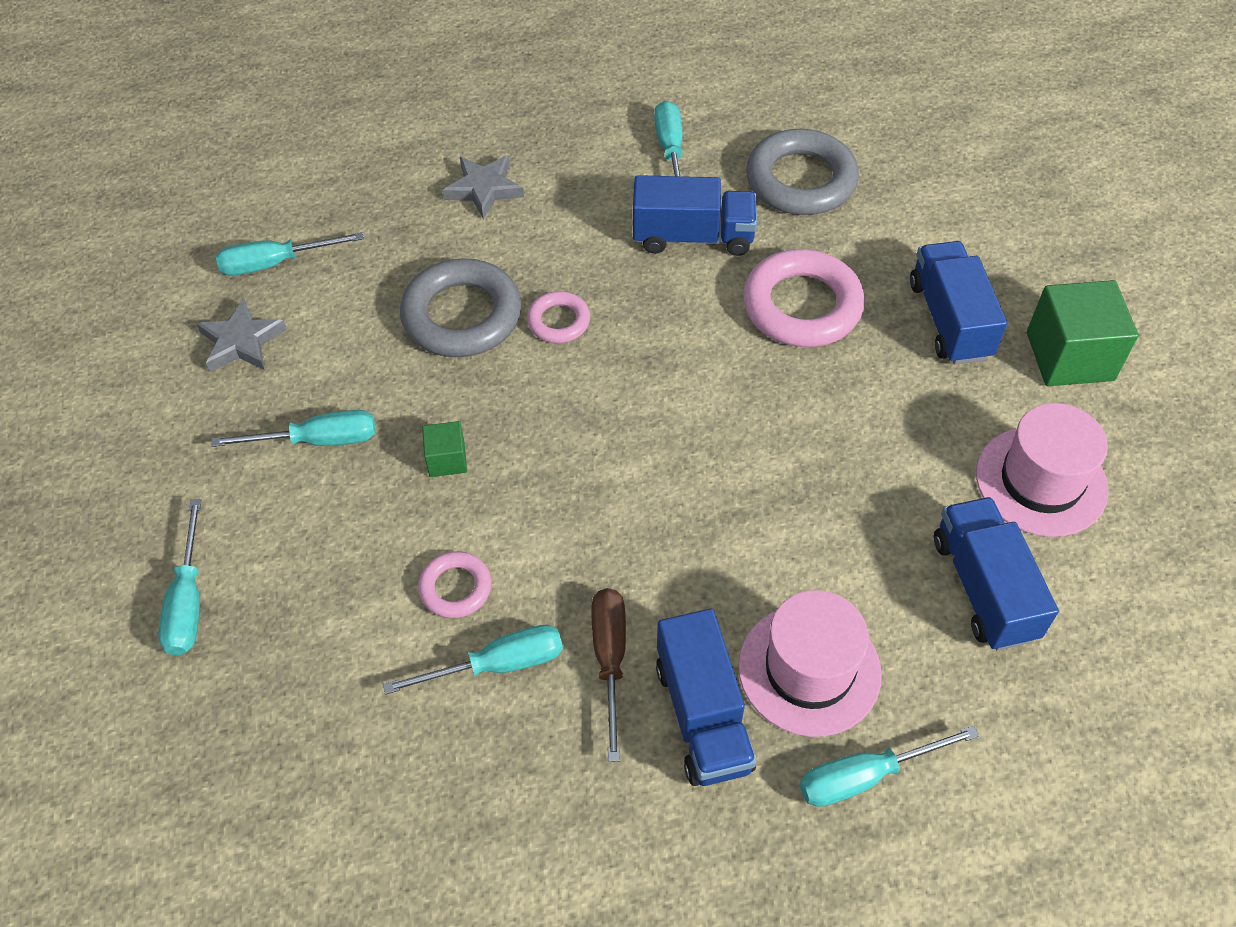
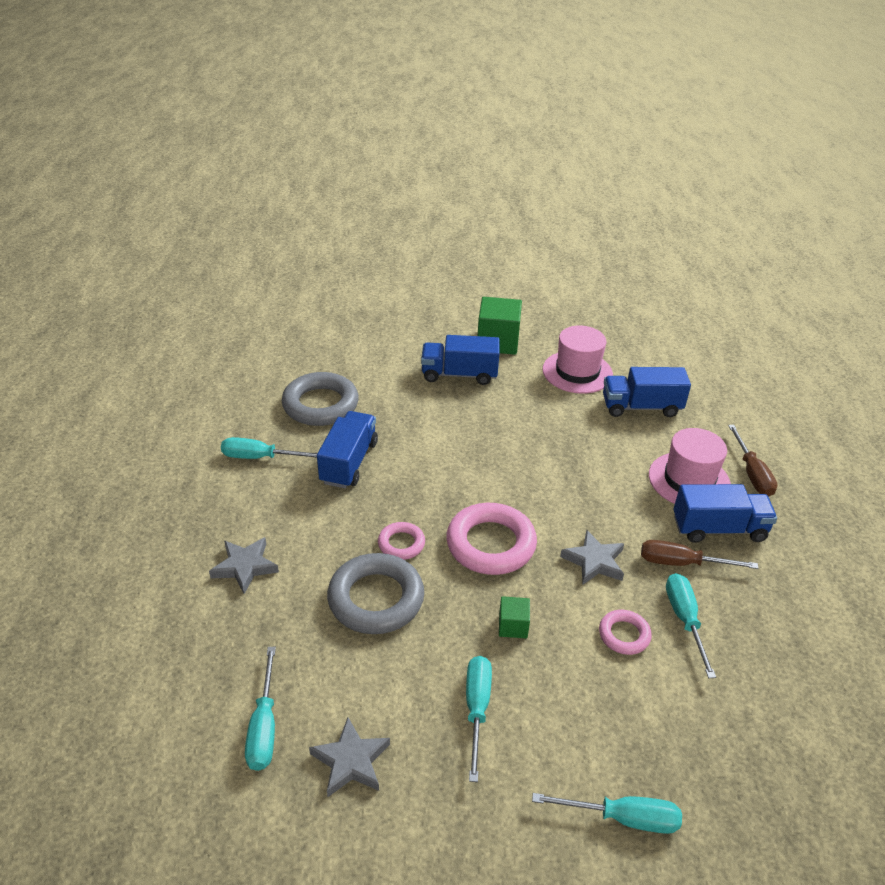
camera: 80 degrees left, 15 degrees down
(583, 542) = (594, 561): none -> grey star
(802, 306) = (428, 427): pink ring -> pink ring (490, 544)
(865, 776) = (752, 473): turquoise screwdriver -> brown screwdriver

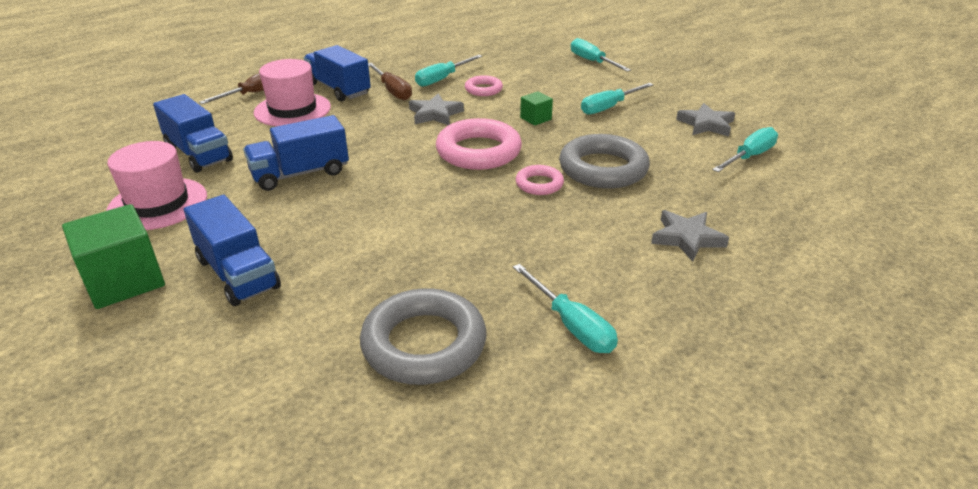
camera: 130 degrees left, 5 degrees down
(349, 462) = (490, 262): blue truck -> blue truck (300, 174)

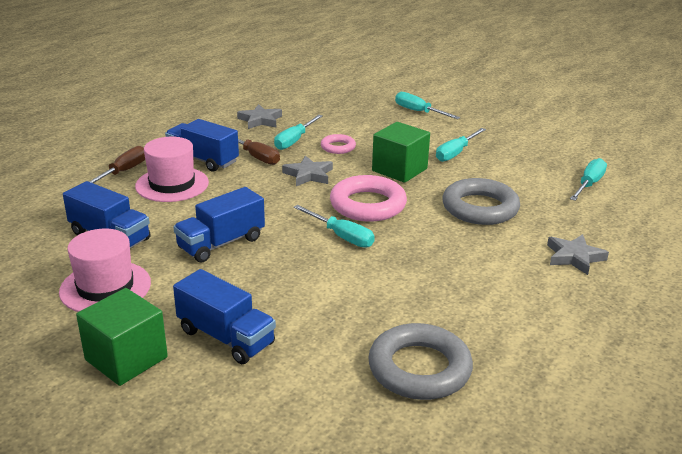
camera: 15 degrees left, 5 degrees down
(535, 118) = (399, 170): green cube -> green cube, size x1.99
(539, 184) = (435, 227): pink ring -> none
(571, 325) = (523, 336): turquoise screwdriver -> turquoise screwdriver (341, 236)
(706, 124) = (542, 160): grey star -> grey star (260, 120)

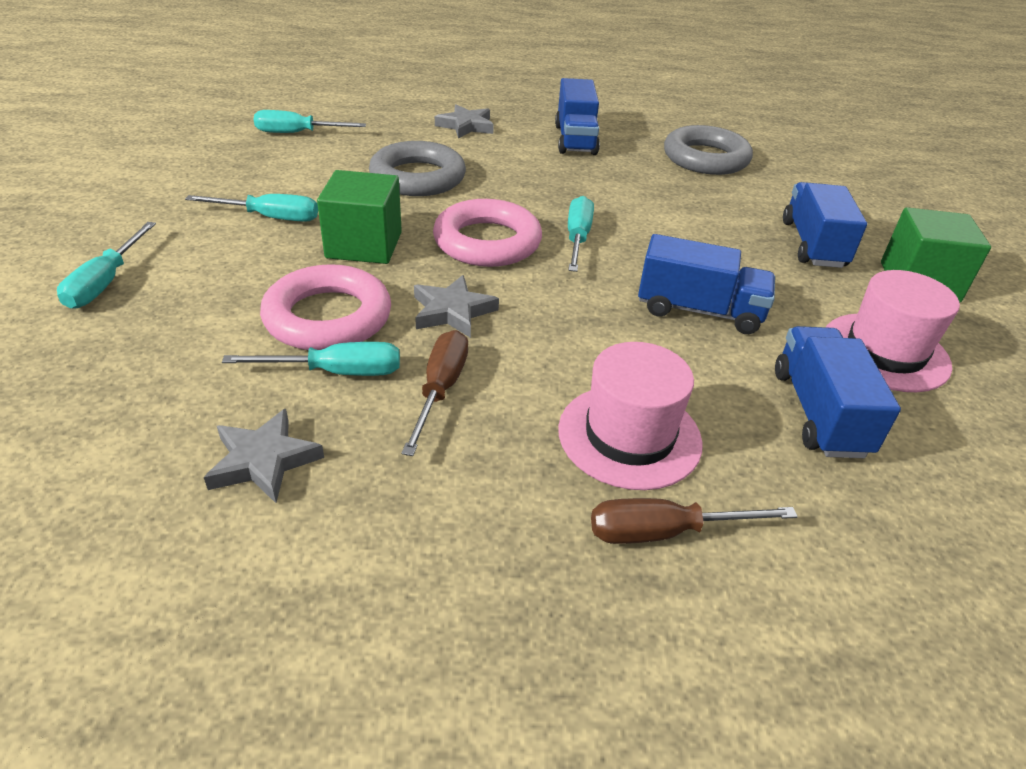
camera: 125 degrees left, 10 degrees up
(203, 160) = (512, 448): blue truck -> blue truck (575, 139)
(338, 147) = (328, 317): pink ring -> pink ring, size x1.91

